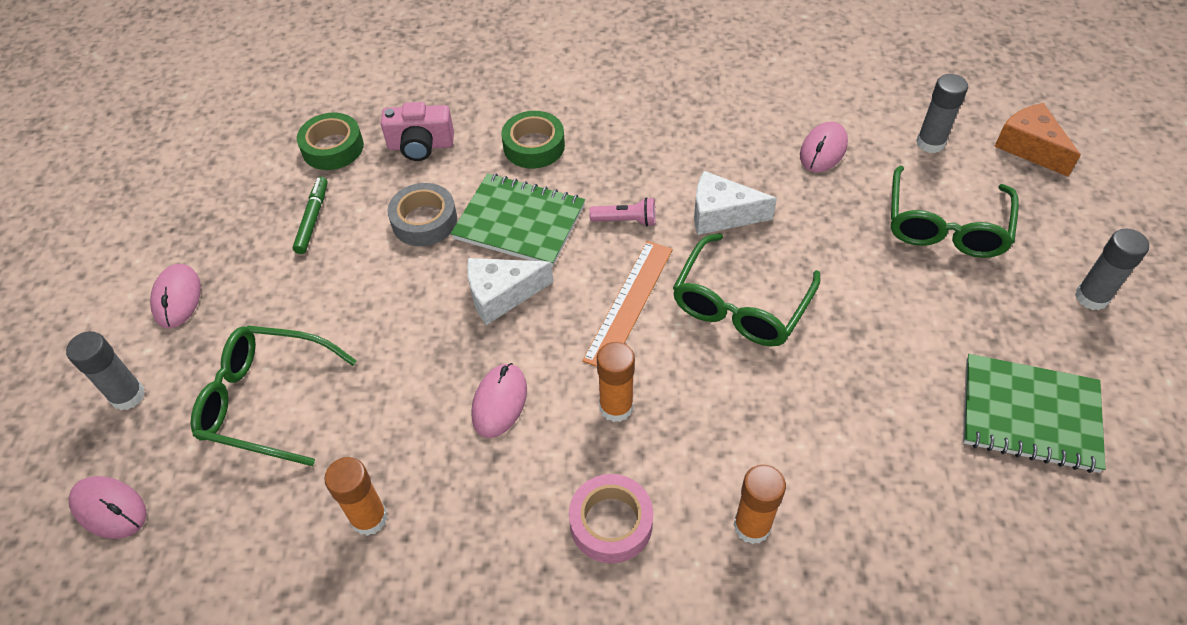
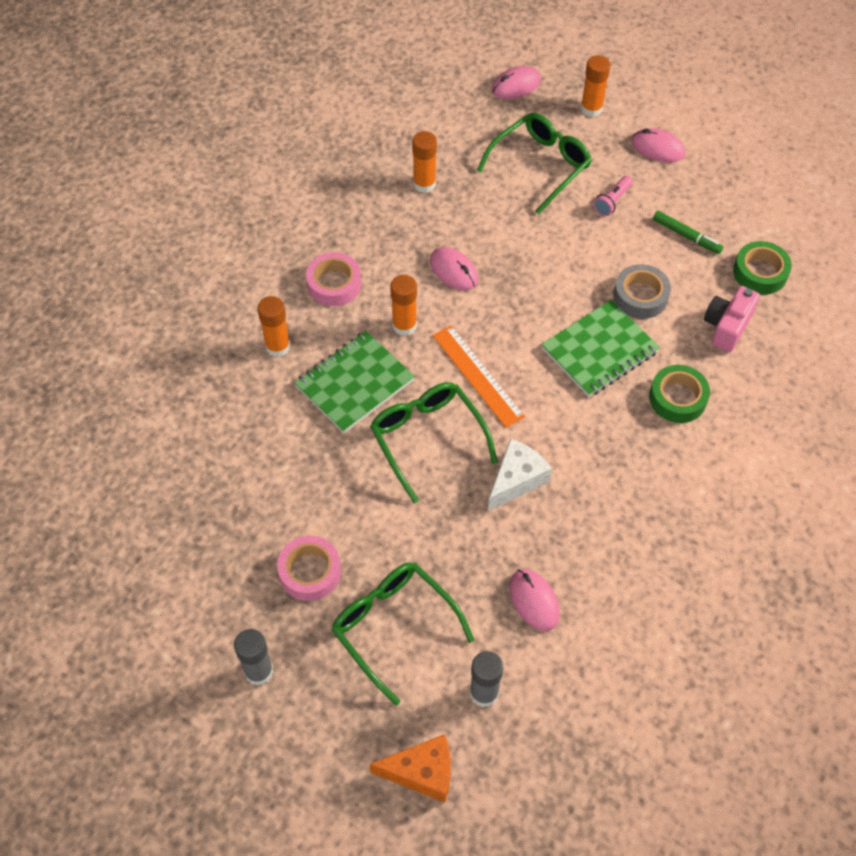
camera: 120 degrees right, 5 degrees up
(128, 396) = (591, 108): grey glue stick -> orange glue stick
(501, 295) = (538, 309): white cheese -> none
(626, 220) = (554, 415): pink flashlight -> pink flashlight (612, 201)
(967, 316) = (310, 572): none -> pink tape
(1029, 414) = (217, 545): green notebook -> green notebook (355, 383)

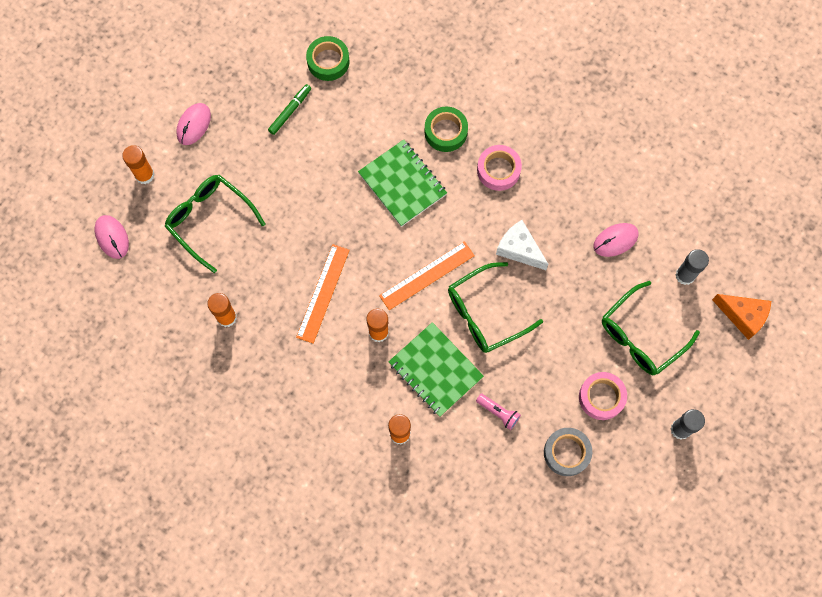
camera: 90 degrees left, 15 degrees up
(334, 284) = (335, 391): pink tape -> pink tape (498, 170)
(422, 772) = (743, 316): orange cheese -> orange cheese turned 120 degrees clockwise
(453, 271) = (323, 293): pink mouse -> orange ruler
(612, 201) = (252, 165): pink flashlight -> pink flashlight (498, 412)
(640, 296) = (350, 150): grey tape -> grey tape (566, 453)
(727, 326) = (380, 91): pink camera -> none

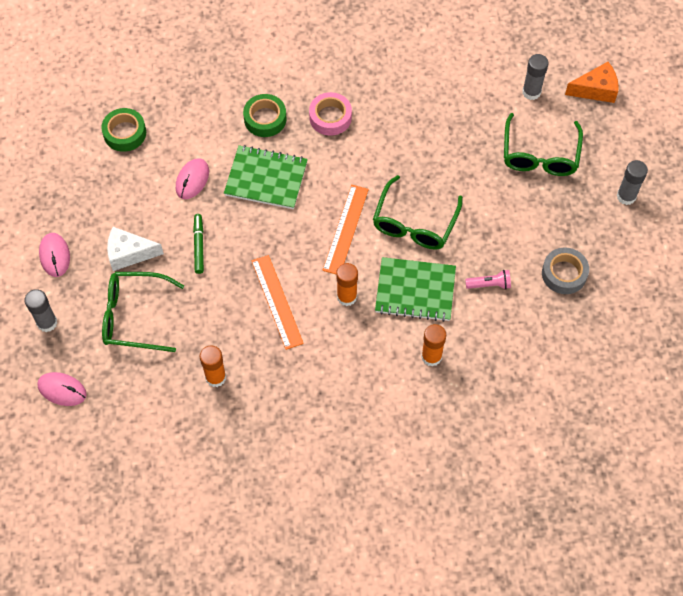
camera: 40 degrees left, 10 degrees down
(144, 175) = (47, 322): orange glue stick -> grey glue stick
(290, 111) = (127, 190): green marker -> green marker (199, 246)
(519, 249) = (397, 160): white cheese -> white cheese (129, 253)
(601, 397) = (552, 217): pink tape -> none
(615, 240) = (461, 104): pink mouse -> pink mouse (192, 180)

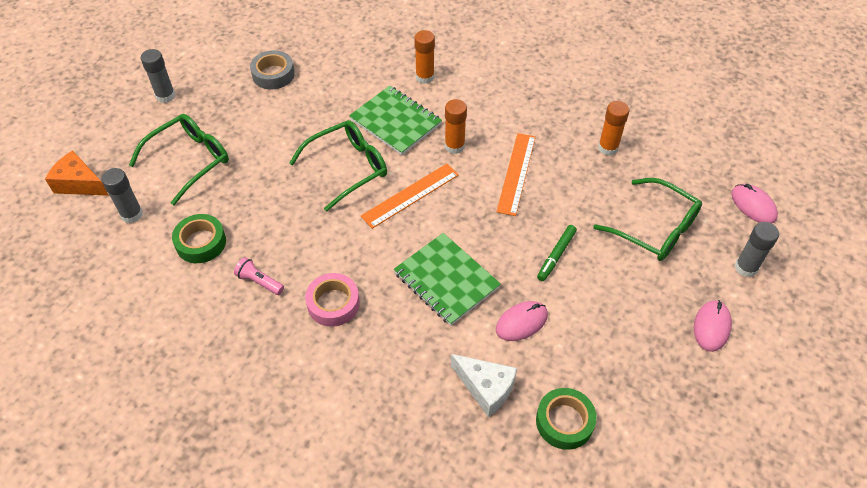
camera: 145 degrees left, 10 degrees down
(129, 253) = (630, 286): white cheese -> white cheese (486, 388)
(265, 119) = (399, 343): green tape -> green tape (201, 243)
(489, 284) = (335, 96): pink flashlight -> pink flashlight (259, 282)

